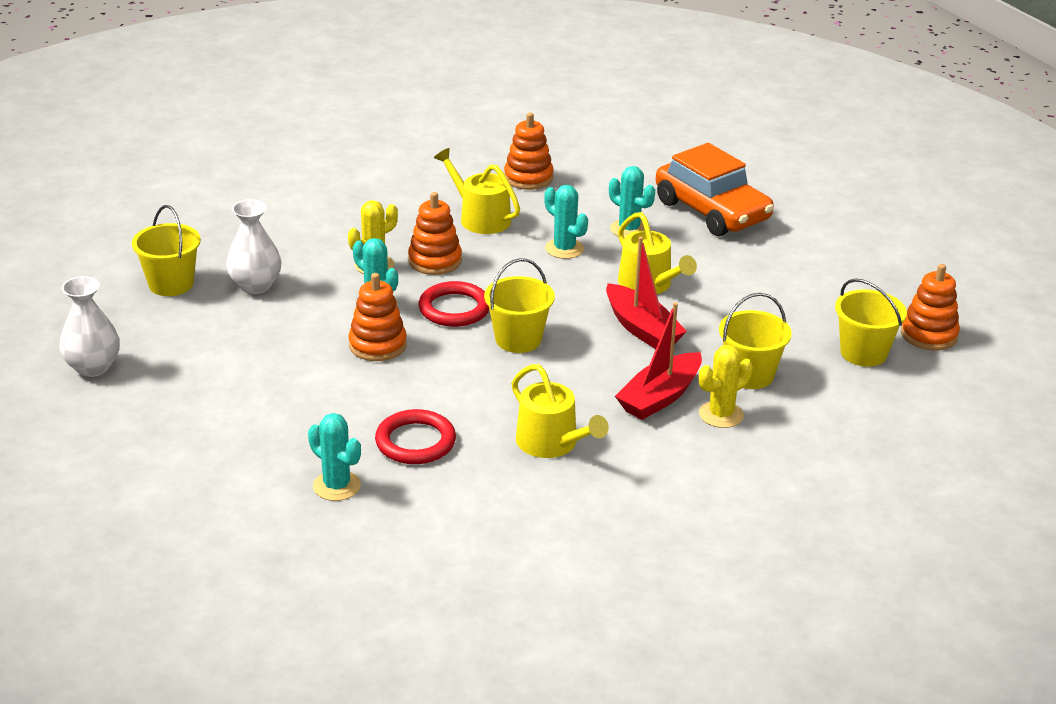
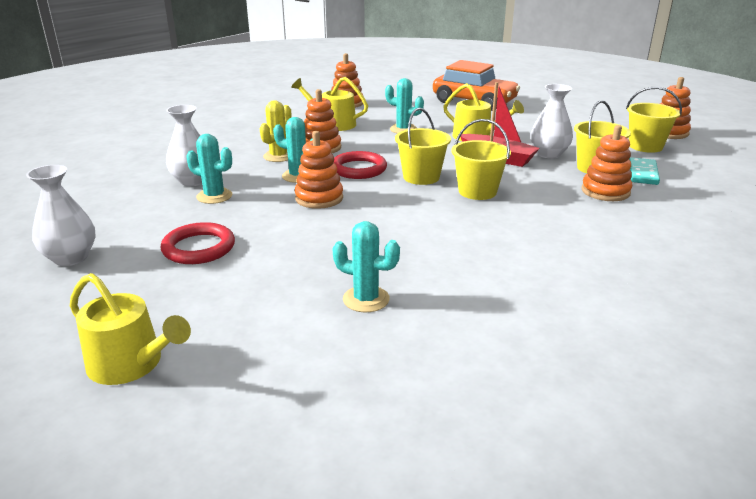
camera: 20 degrees left, 5 degrees down
(171, 284) = (118, 191): yellow bucket -> yellow bucket (477, 191)
(415, 442) = (405, 252): red ring -> red ring (199, 248)
(552, 443) = (511, 231): yellow watering can -> yellow watering can (131, 364)
(629, 229) = (434, 115): turquoise cactus -> turquoise cactus (214, 196)
(660, 397) = (554, 190): red boat -> none
(715, 337) = (548, 154): none -> white vase
(721, 415) = (605, 191): yellow cactus -> orange stacking toy
(802, 398) = (642, 173): none -> turquoise domino

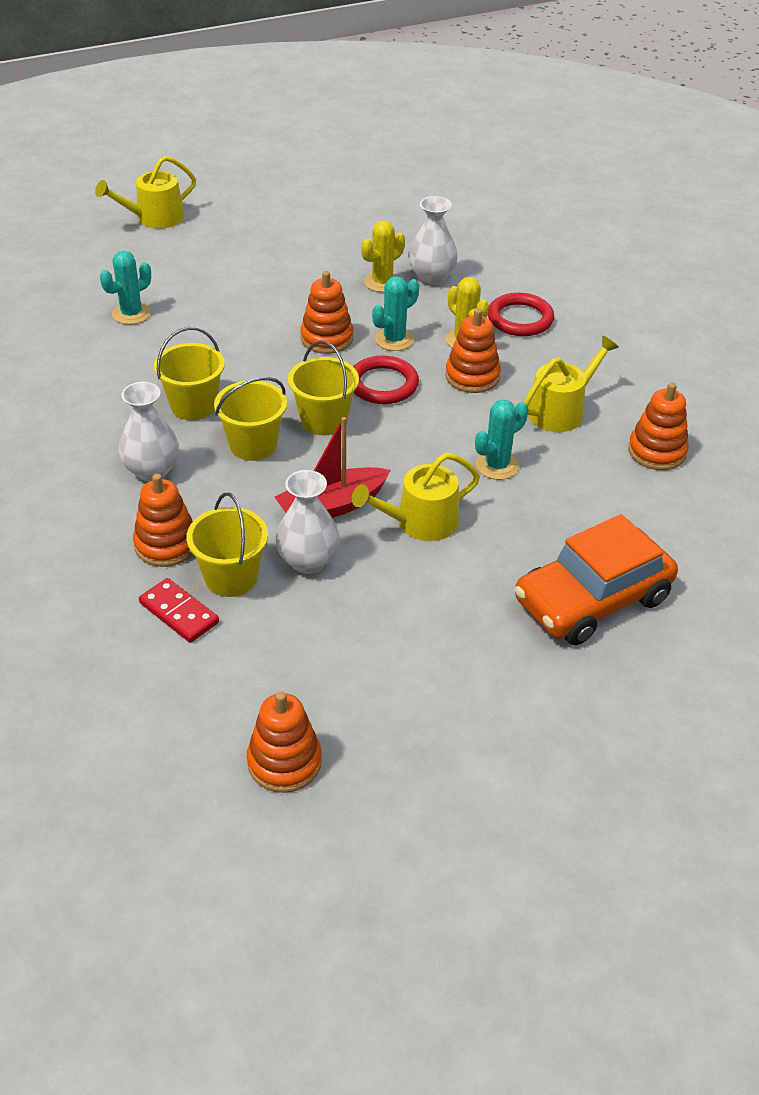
camera: 115 degrees right, 15 degrees up
(70, 258) = (317, 207): white vase -> white vase (152, 470)
(199, 248) = (282, 259): red ring -> red ring (520, 319)
(214, 196) = (382, 282): turquoise cactus -> yellow cactus
(642, 173) = (179, 613): turquoise domino -> red domino
(645, 146) = (255, 686): yellow bucket -> yellow bucket (193, 406)

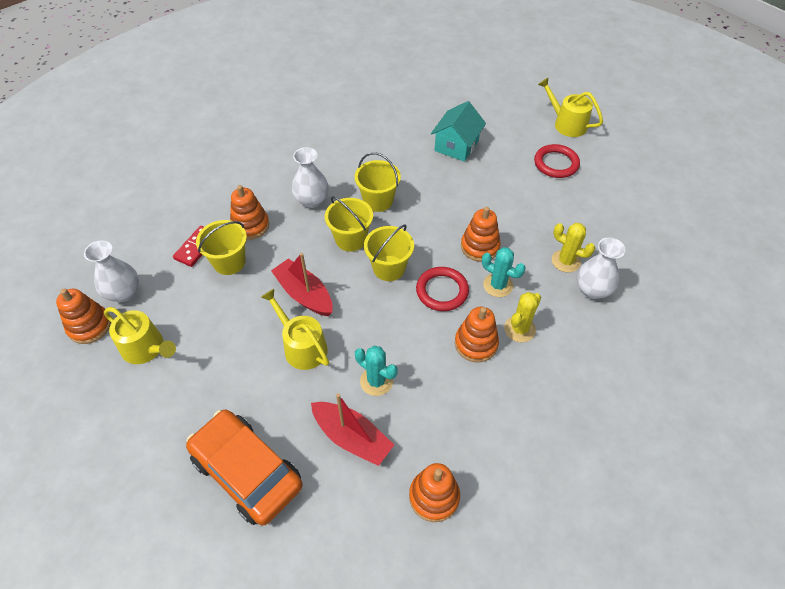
camera: 75 degrees right, 10 degrees up
(131, 314) = (456, 146): turquoise cactus -> turquoise house
(308, 561) = (251, 295): white vase -> white vase (123, 292)
(520, 319) = (568, 361): red ring -> red ring (556, 163)
(561, 411) = (459, 413): yellow watering can -> yellow watering can (146, 348)
(569, 500) = (352, 437): none -> red boat

